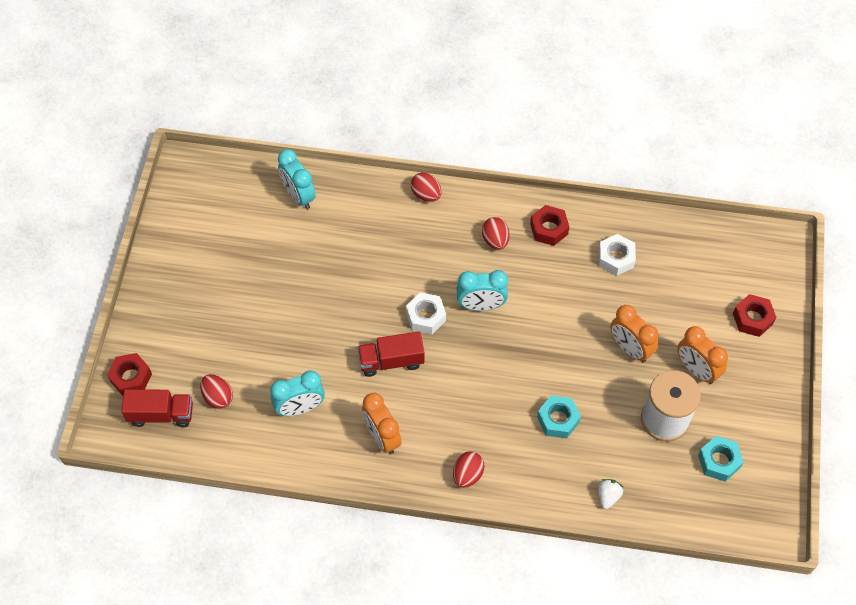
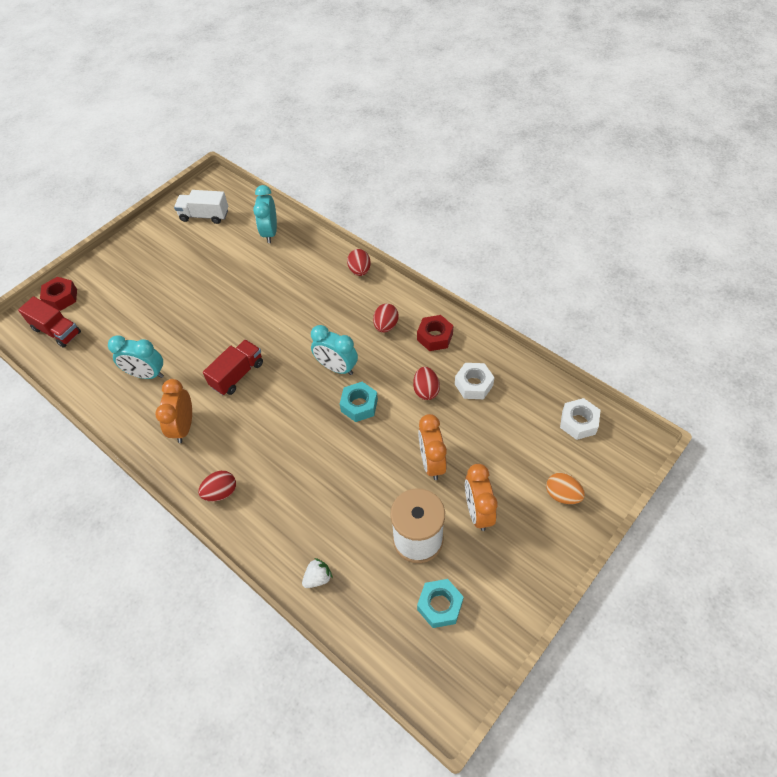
camera: 35 degrees right, 5 degrees down
(208, 209) = (204, 216): none -> white truck
(218, 397) = (101, 338): red egg -> red egg (426, 390)
(391, 361) = (237, 375): red truck -> red truck turned 105 degrees clockwise
(426, 316) = (289, 355): white nut -> white nut (578, 422)
(558, 420) = (326, 488): turquoise nut -> turquoise nut (359, 405)
(752, 319) = (562, 495): red nut -> orange egg

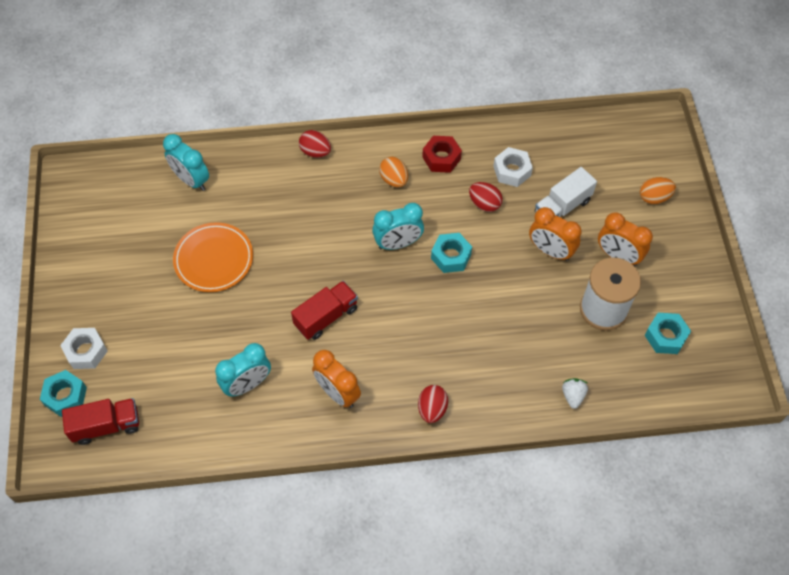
camera: 50 degrees left, 5 degrees up
(61, 298) = (65, 396): red nut -> turquoise nut
(204, 216) = (104, 213): white truck -> white truck (562, 207)
(223, 287) = (214, 259): none -> orange plate
(237, 375) = (326, 317): red truck -> red truck turned 60 degrees clockwise
(386, 326) = (394, 180): red egg -> orange egg
(578, 422) = (609, 139): white nut -> white nut (86, 351)

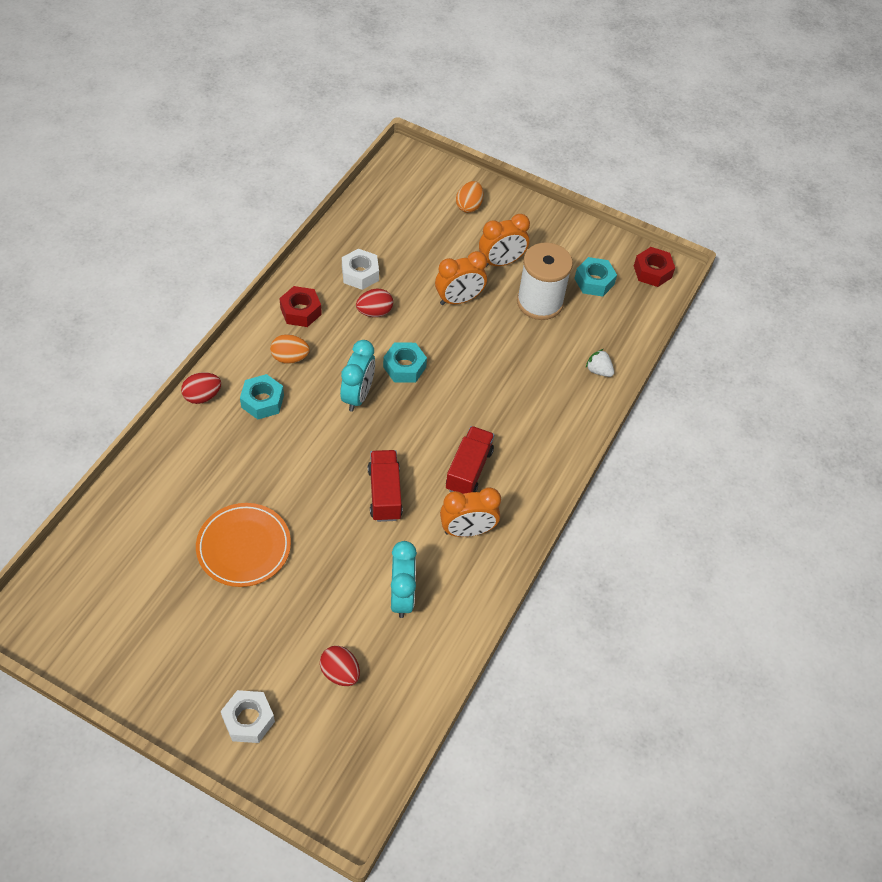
camera: 60 degrees left, 5 degrees down
(65, 396) = (284, 767): turquoise nut -> turquoise nut (262, 401)
(106, 426) = (348, 745): red truck -> red truck (469, 470)
(191, 180) = (134, 514): turquoise clock -> none
(432, 409) = (537, 471): red egg -> red egg (340, 672)
(562, 207) = (425, 265): white truck -> none
(722, 376) = (652, 271): none -> red nut

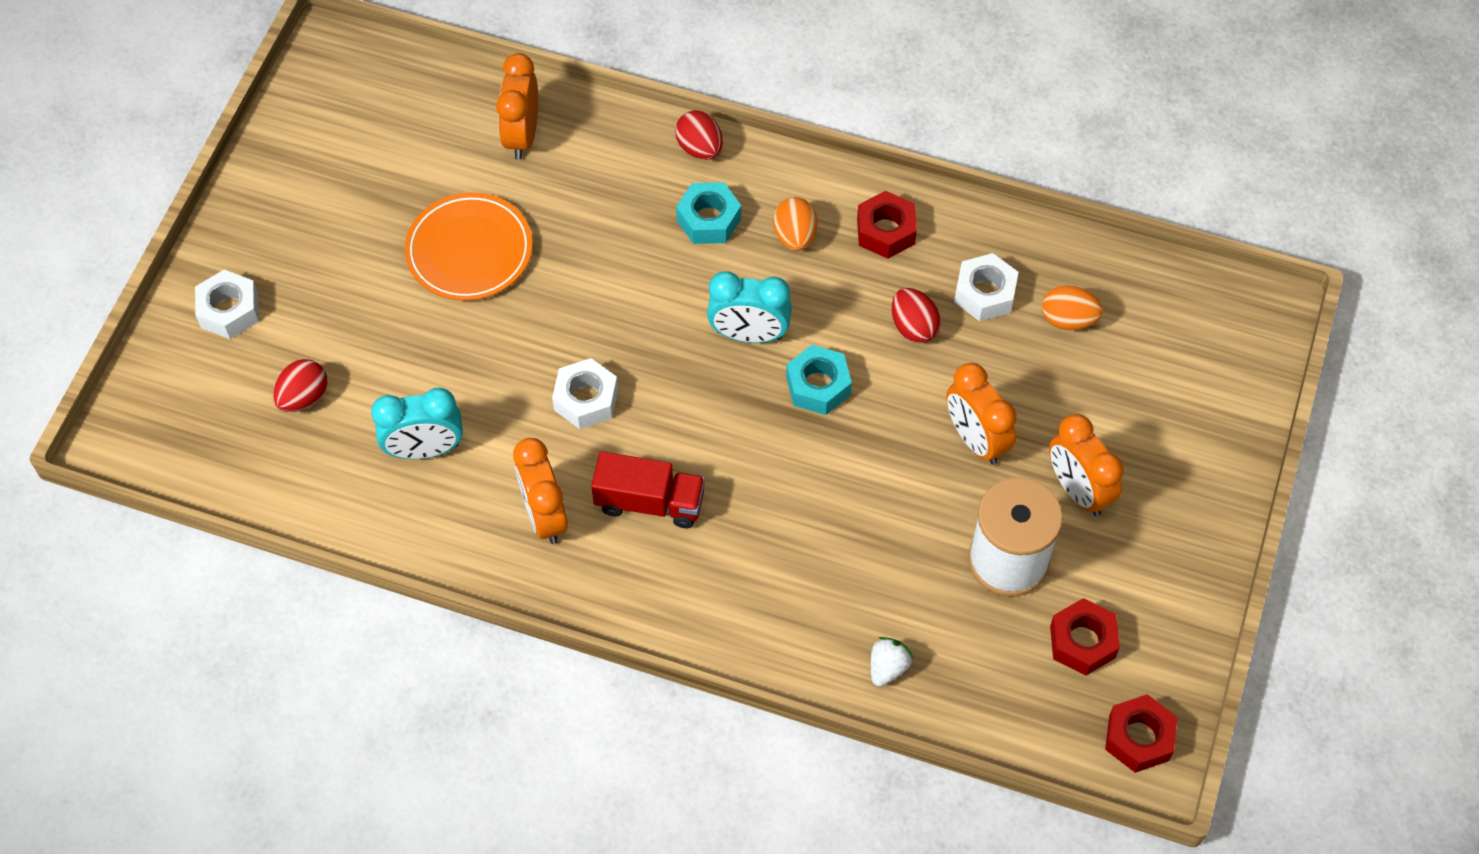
camera: 85 degrees right, 5 degrees up
(153, 500) = (522, 135): none -> orange clock
(384, 493) = (586, 399): red truck -> white nut
(469, 206) = (1189, 423): orange egg -> orange egg (1068, 319)
(594, 281) = (1082, 642): turquoise nut -> red nut

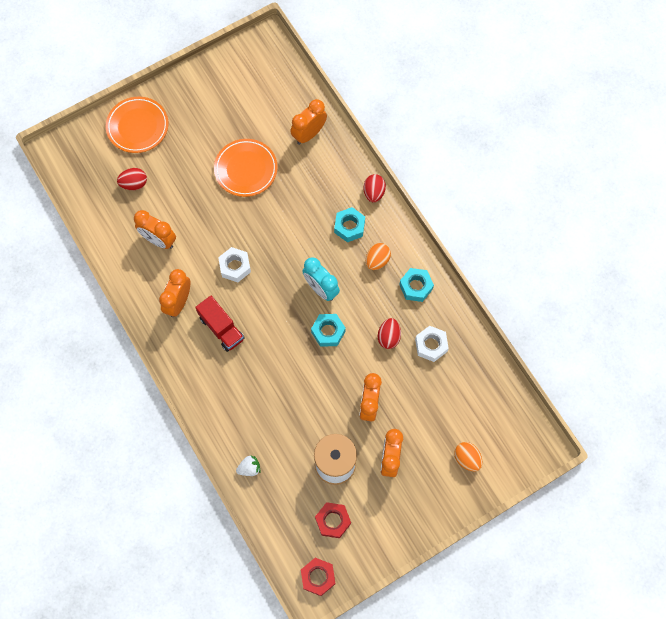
camera: 40 degrees right, 10 degrees up
(229, 310) = (137, 126): white nut -> orange plate
(425, 449) = (159, 240): turquoise clock -> orange clock
(886, 231) = (416, 287): red nut -> turquoise nut
(1068, 319) = (454, 384): orange egg -> orange egg (467, 458)

